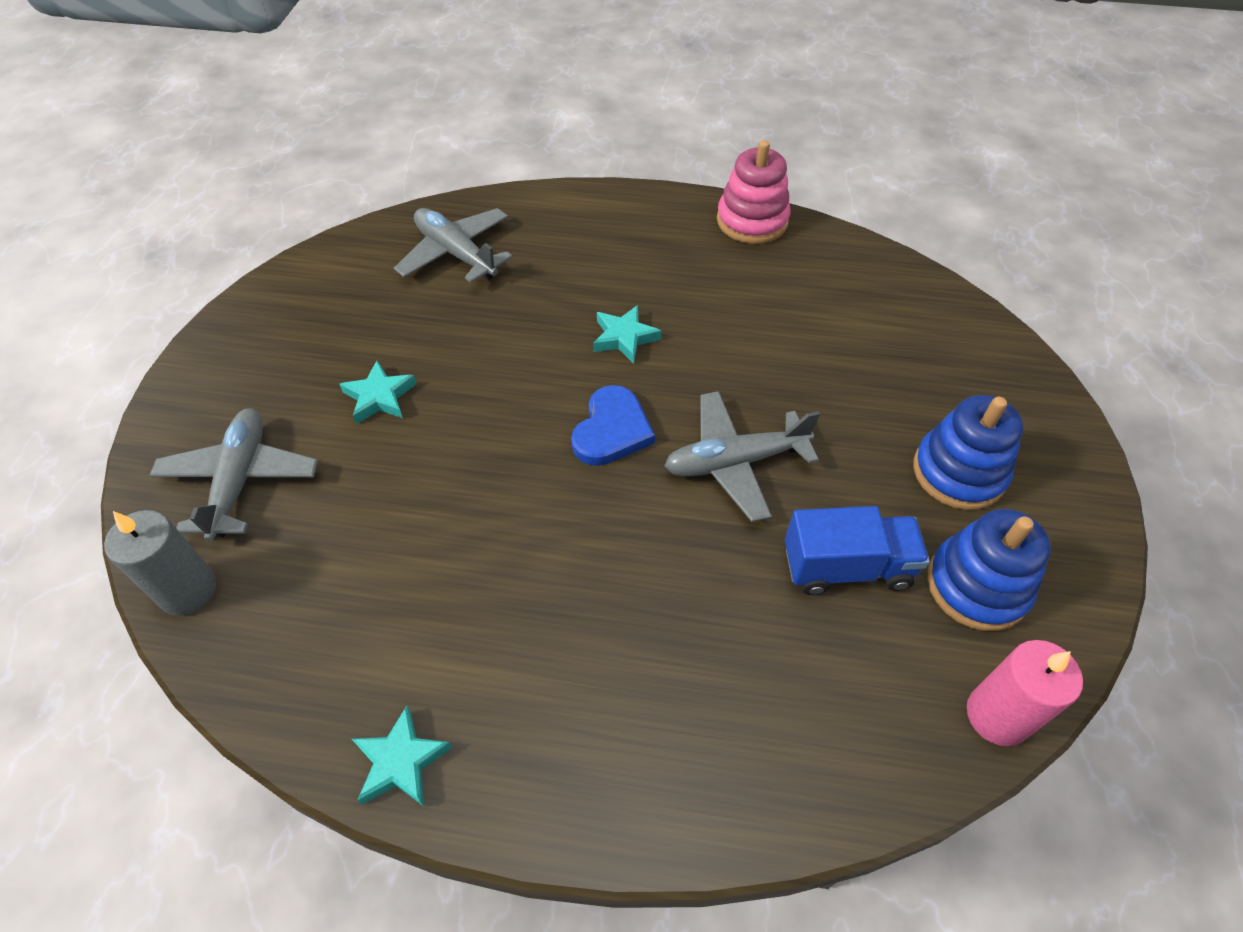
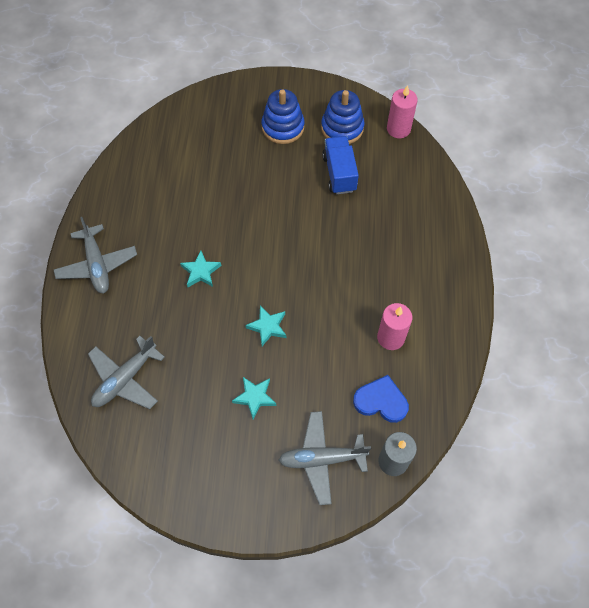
camera: 95 degrees left, 10 degrees up
(401, 761) = (457, 338): turquoise star -> turquoise star (267, 327)
(435, 620) = (391, 337): none -> pink candle
(612, 430) = (270, 272): blue heart -> blue heart (381, 401)
(735, 462) = (285, 216): grey plane -> grey plane (97, 265)
(752, 221) = (96, 208): pink stacking toy -> none

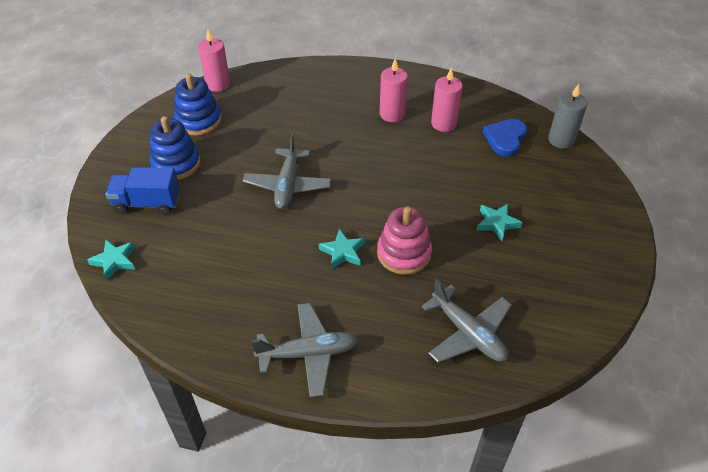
camera: 80 degrees left, 15 degrees down
(205, 320) = (404, 253): none -> pink stacking toy
(267, 327) = (420, 205): turquoise star -> turquoise star (114, 261)
(322, 459) = (560, 183): grey plane -> grey plane (287, 185)
(339, 173) = (254, 130): blue truck -> blue truck (147, 203)
(393, 286) = (392, 114): none -> pink candle

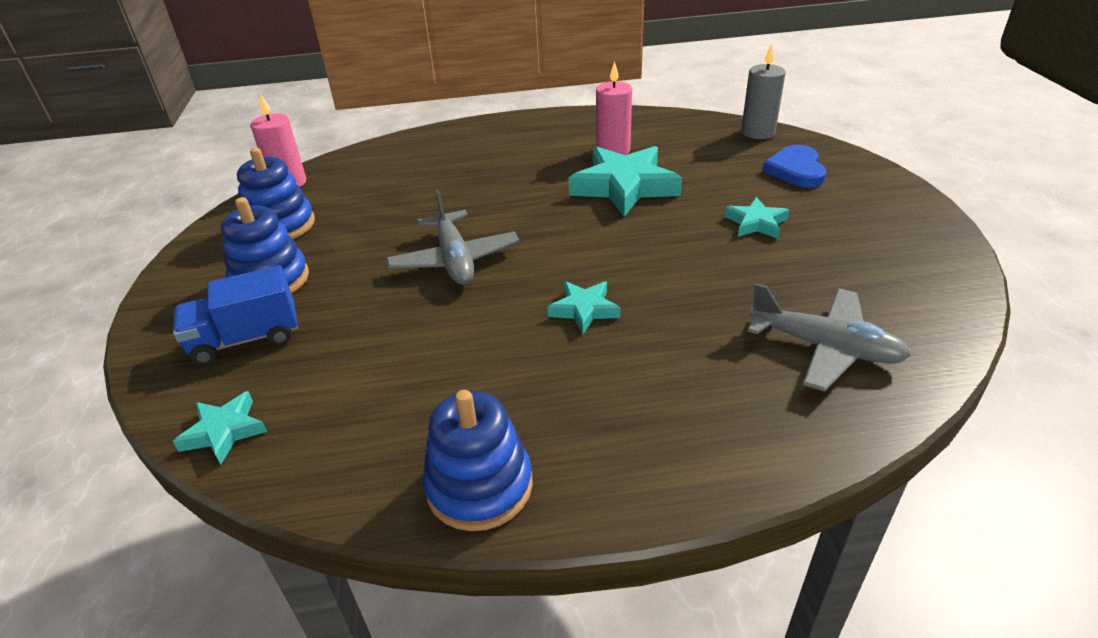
camera: 20 degrees left, 10 degrees down
(223, 343) = (479, 486): none -> blue stacking toy
(308, 354) = (625, 452): grey plane -> none
(392, 114) = (543, 157): pink candle -> none
(404, 253) = (668, 286): pink stacking toy -> none
(430, 160) = (624, 186): none -> turquoise star
(505, 139) = (695, 146): blue heart -> blue heart (796, 170)

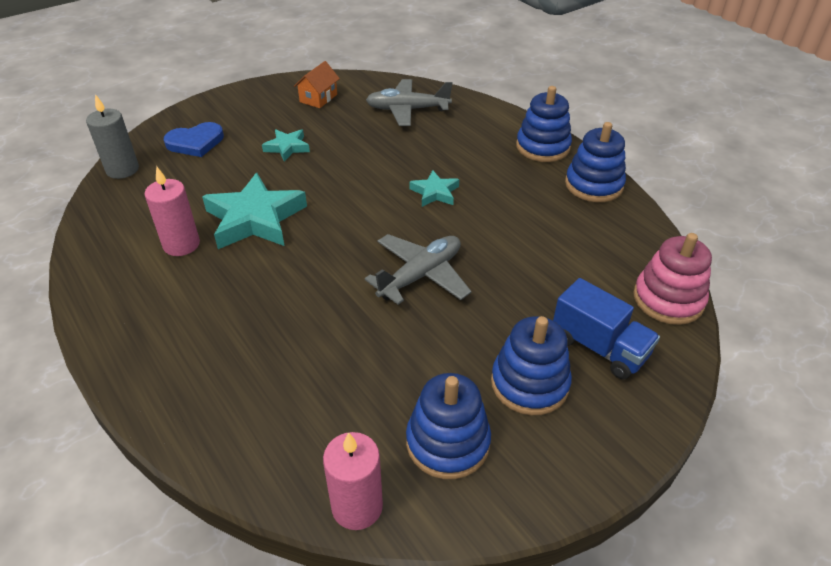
camera: 120 degrees left, 5 degrees up
(224, 431) = (668, 299): turquoise star -> pink stacking toy
(626, 472) = (542, 147): none -> blue stacking toy
(825, 347) = (407, 110): grey plane -> grey plane turned 90 degrees counterclockwise
(890, 269) = (318, 98): none -> orange house

